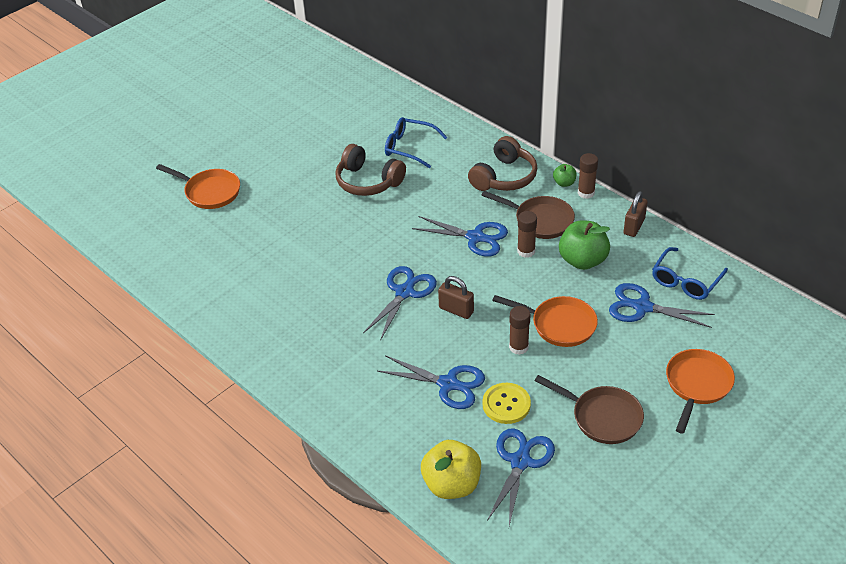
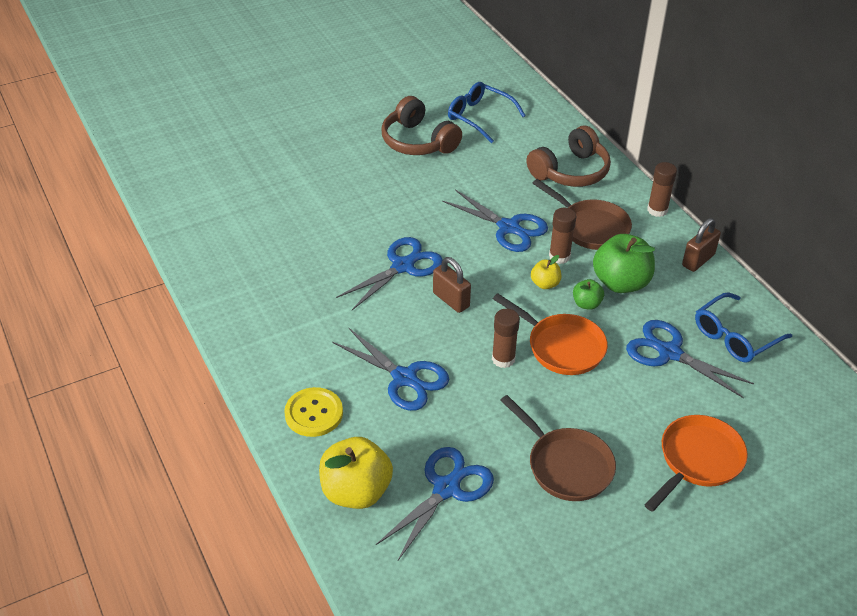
camera: 15 degrees right, 0 degrees up
(209, 192) = (248, 114): orange pan -> none
(506, 404) = (460, 419): yellow button -> yellow button (314, 413)
(524, 277) = (545, 284): none -> yellow apple
(564, 183) = (636, 194): green apple -> green apple (586, 304)

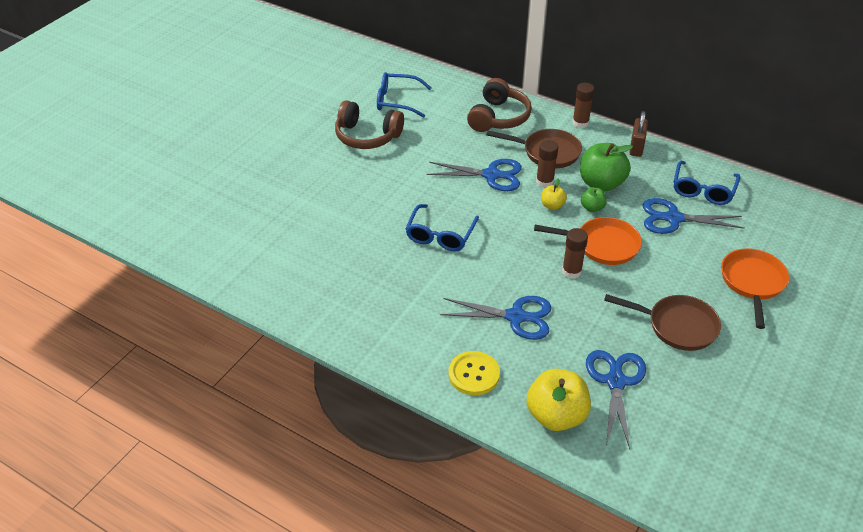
camera: 30 degrees left, 0 degrees up
(402, 266) = (440, 235): blue scissors -> blue glasses
(451, 300) = (497, 245): brown padlock -> none

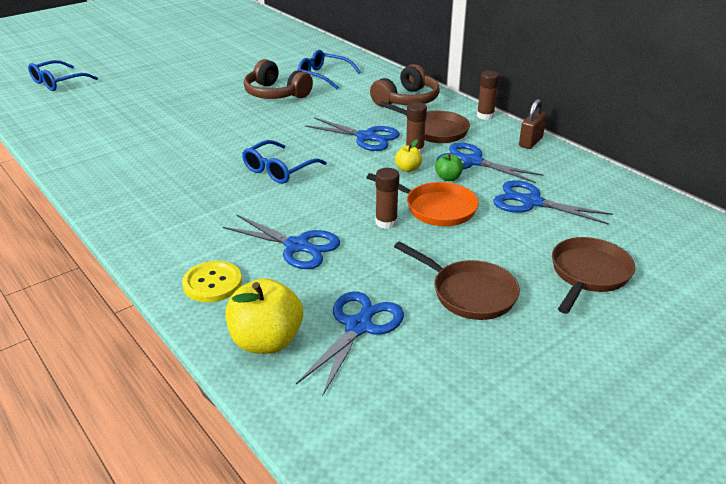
camera: 20 degrees right, 10 degrees down
(601, 183) = (472, 162): green apple -> blue scissors
(703, 190) = (582, 186): blue glasses -> blue glasses (58, 82)
(752, 283) = (588, 274): orange pan -> brown pan

